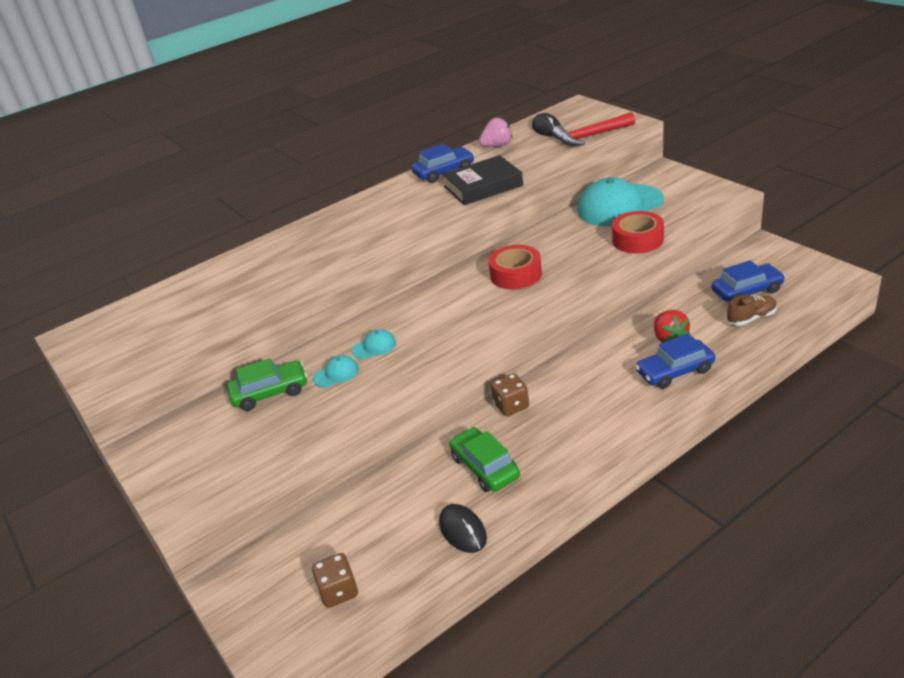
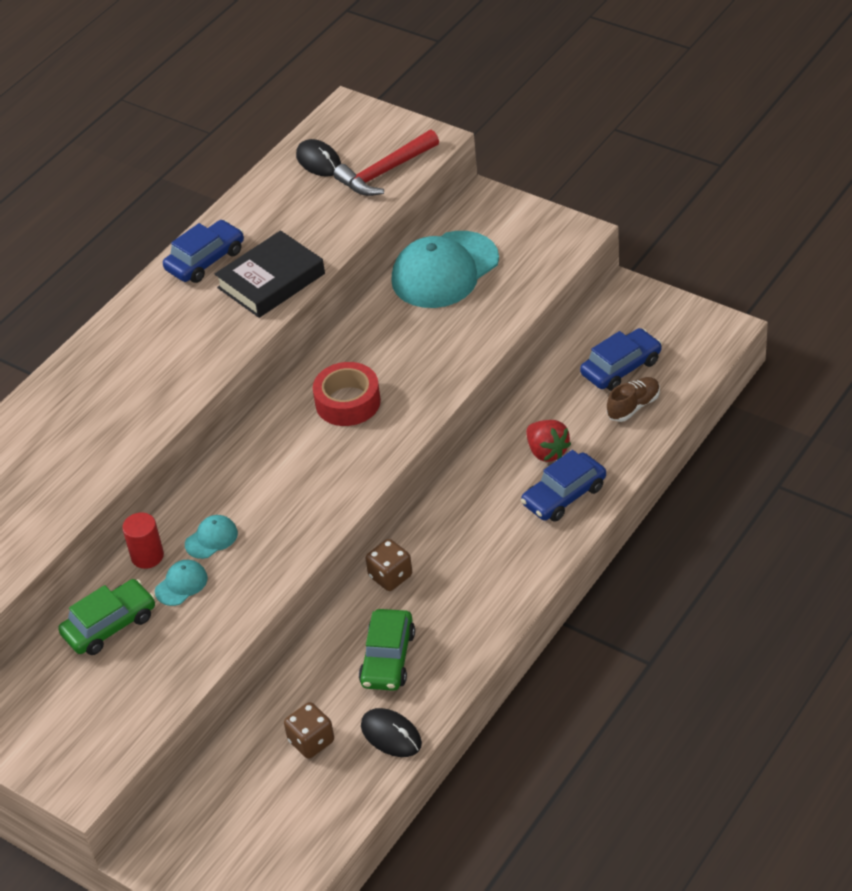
camera: 20 degrees left, 10 degrees up
(323, 351) = (147, 556): none -> red cylinder
(339, 591) = (284, 830): brown dice -> brown dice (311, 741)
(485, 467) = (388, 658): green car -> green car turned 120 degrees counterclockwise
(497, 146) = (261, 203): pink strawberry -> none
(637, 240) = (483, 325): red tape -> none

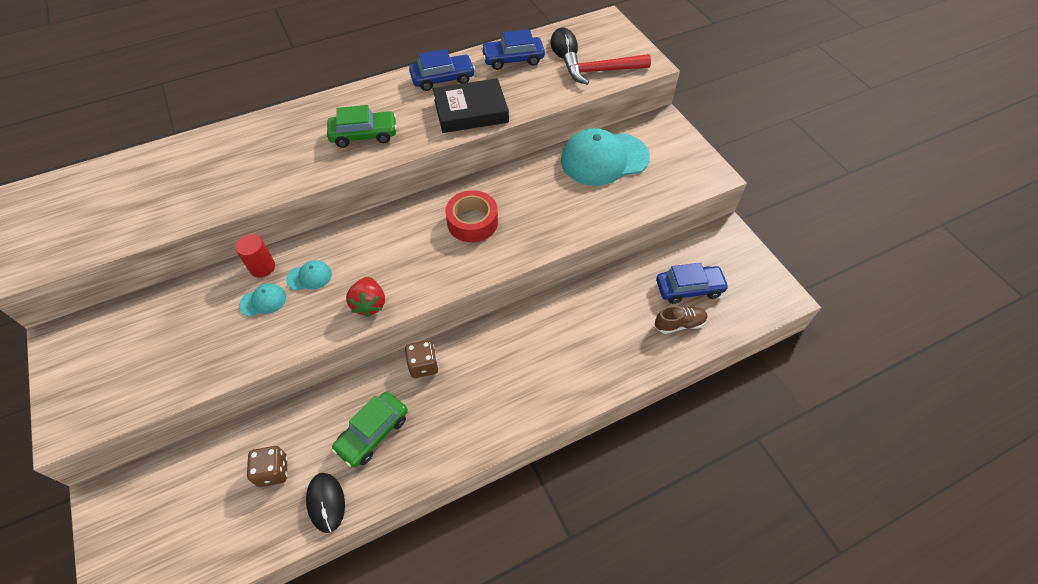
camera: 25 degrees right, 10 degrees up
(110, 625) = (197, 306): green car -> green car (364, 135)
(547, 452) = (595, 327): red strawberry -> red strawberry (369, 304)
(564, 495) = (584, 369): blue car -> blue car (513, 59)

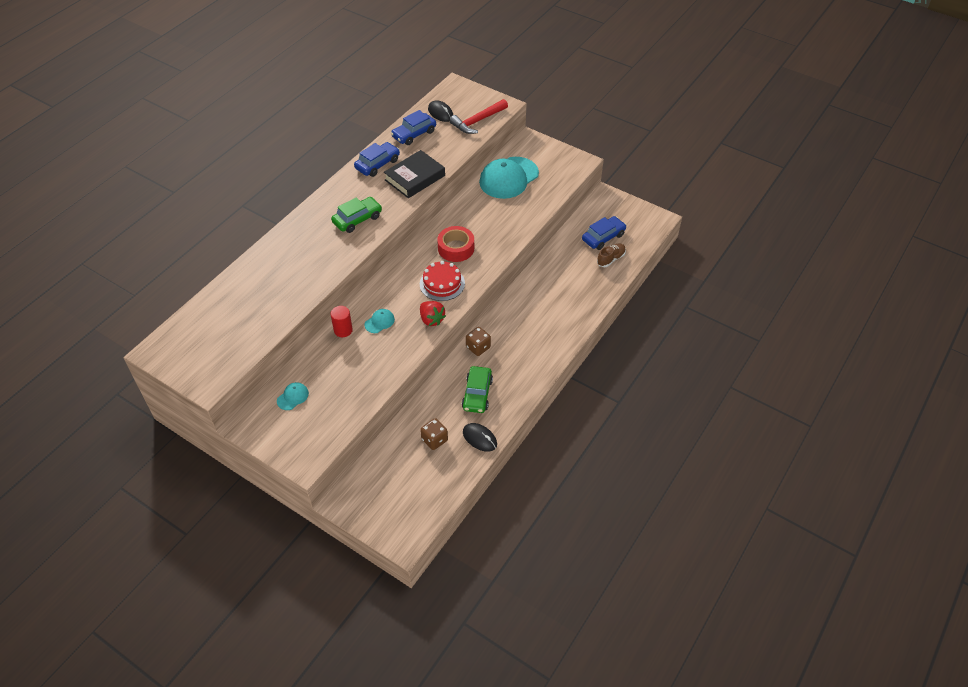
camera: 30 degrees left, 5 degrees down
(263, 301) = (362, 347): turquoise cap -> turquoise cap (293, 397)
(420, 261) = (442, 283): none -> red cake

